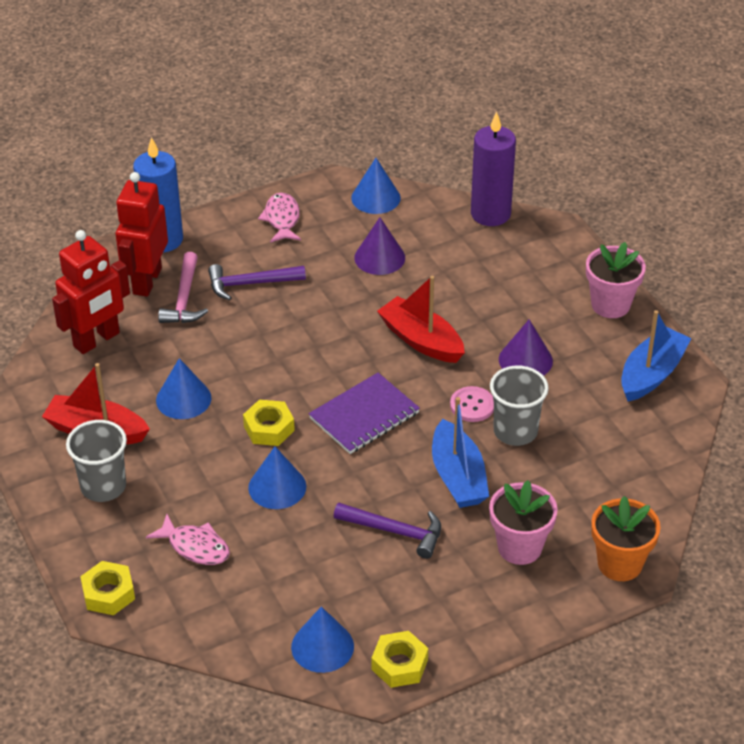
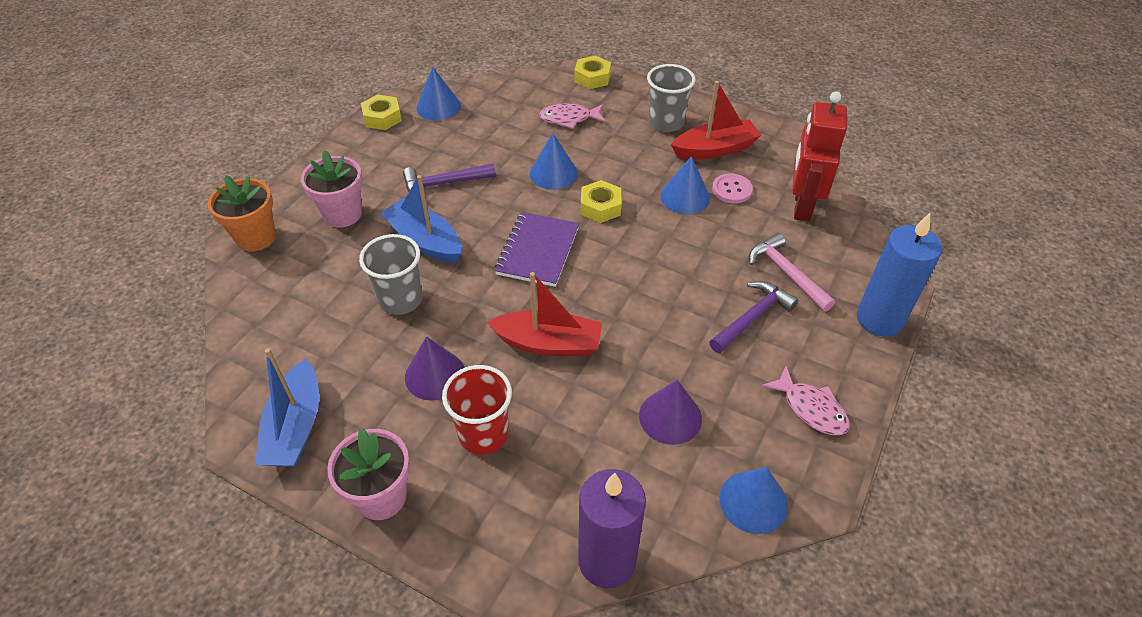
camera: 145 degrees right, 5 degrees up
(146, 281) = (836, 272): red robot -> none
(472, 405) = (454, 304): pink button -> pink button (732, 190)
(517, 307) = (483, 434): none -> red cup

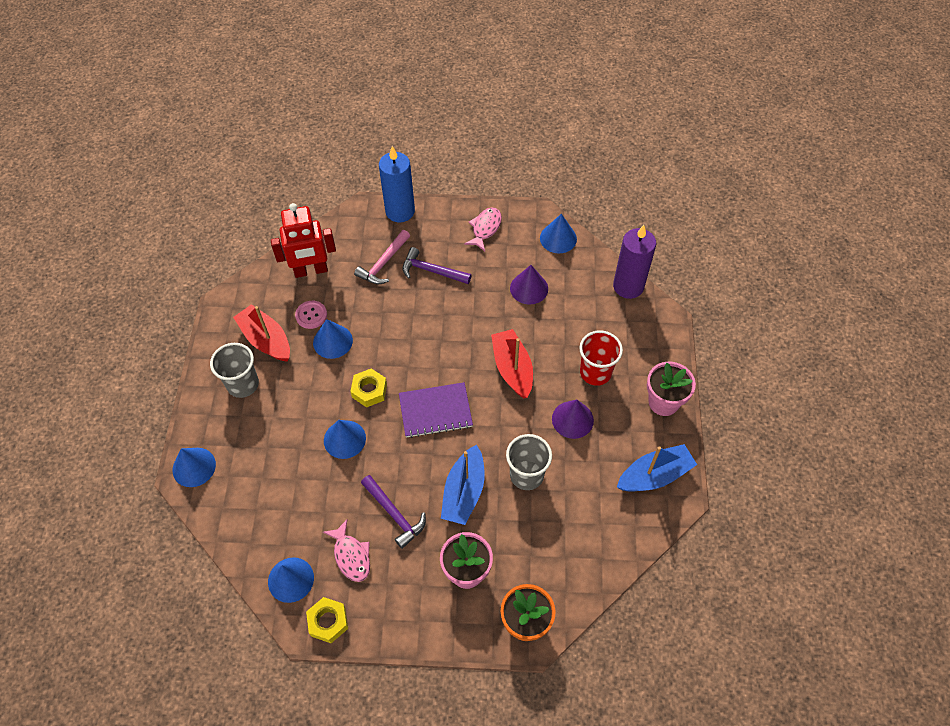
camera: 115 degrees left, 10 degrees up
(569, 119) = (266, 459): pink fish -> pink fish (351, 556)
(592, 78) = (194, 467): yellow nut -> blue cone

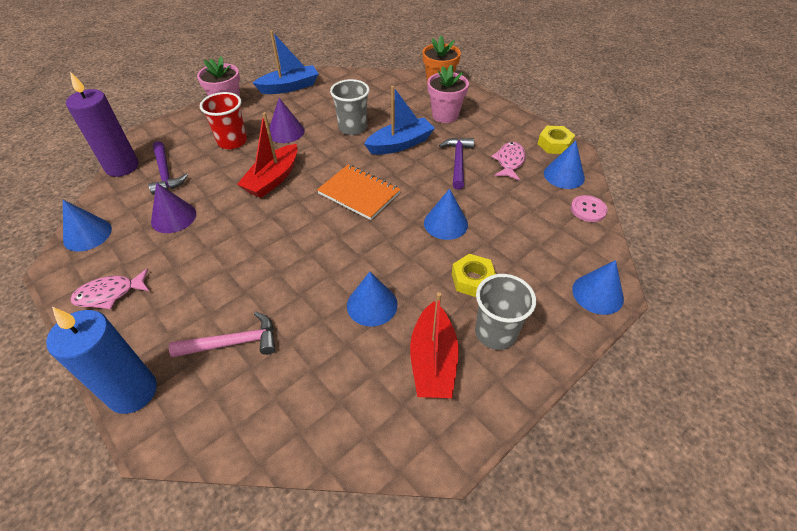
camera: 135 degrees left, 10 degrees down
(311, 270) = (306, 404): red robot -> none
(311, 315) = (363, 348): pink button -> pink button (588, 209)
(369, 390) = (388, 241): yellow nut -> yellow nut (472, 280)
(432, 271) = (209, 295): purple hammer -> purple hammer (165, 173)
(435, 411) = (359, 193): purple notebook -> orange notebook
(654, 475) = (289, 87): blue boat -> blue boat turned 135 degrees clockwise

